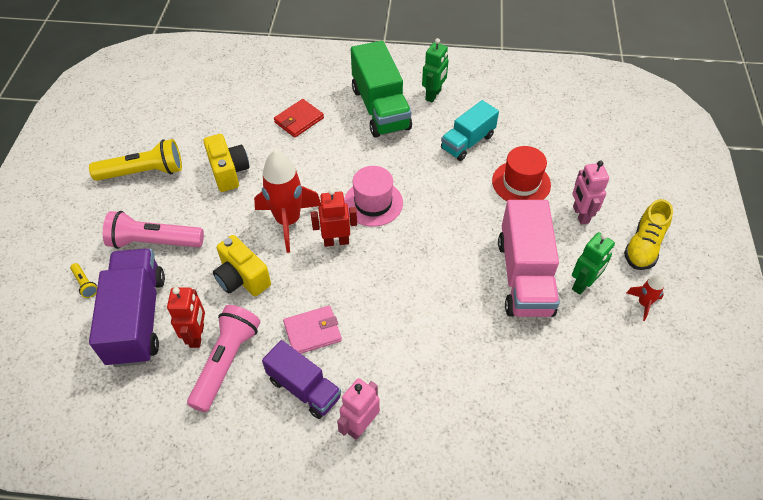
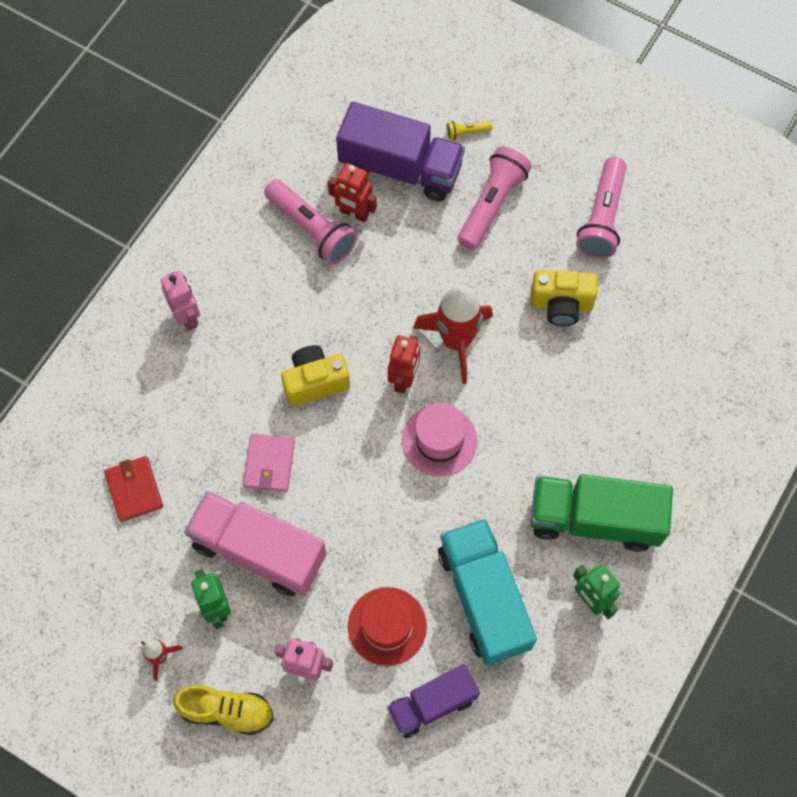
camera: 115 degrees right, 15 degrees up
(143, 172) = (602, 217): yellow flashlight -> pink flashlight
(242, 278) = (401, 272): yellow camera -> yellow camera (315, 382)
(299, 120) = (616, 411): red wallet -> red wallet (134, 490)
(304, 388) = (249, 284): purple truck -> purple truck (432, 704)
(312, 332) = (304, 314): pink wallet -> pink wallet (269, 464)
(467, 142) = (484, 598): turquoise truck -> turquoise truck, size x1.58
(643, 246) = (226, 711): yellow shoe -> yellow shoe turned 135 degrees clockwise

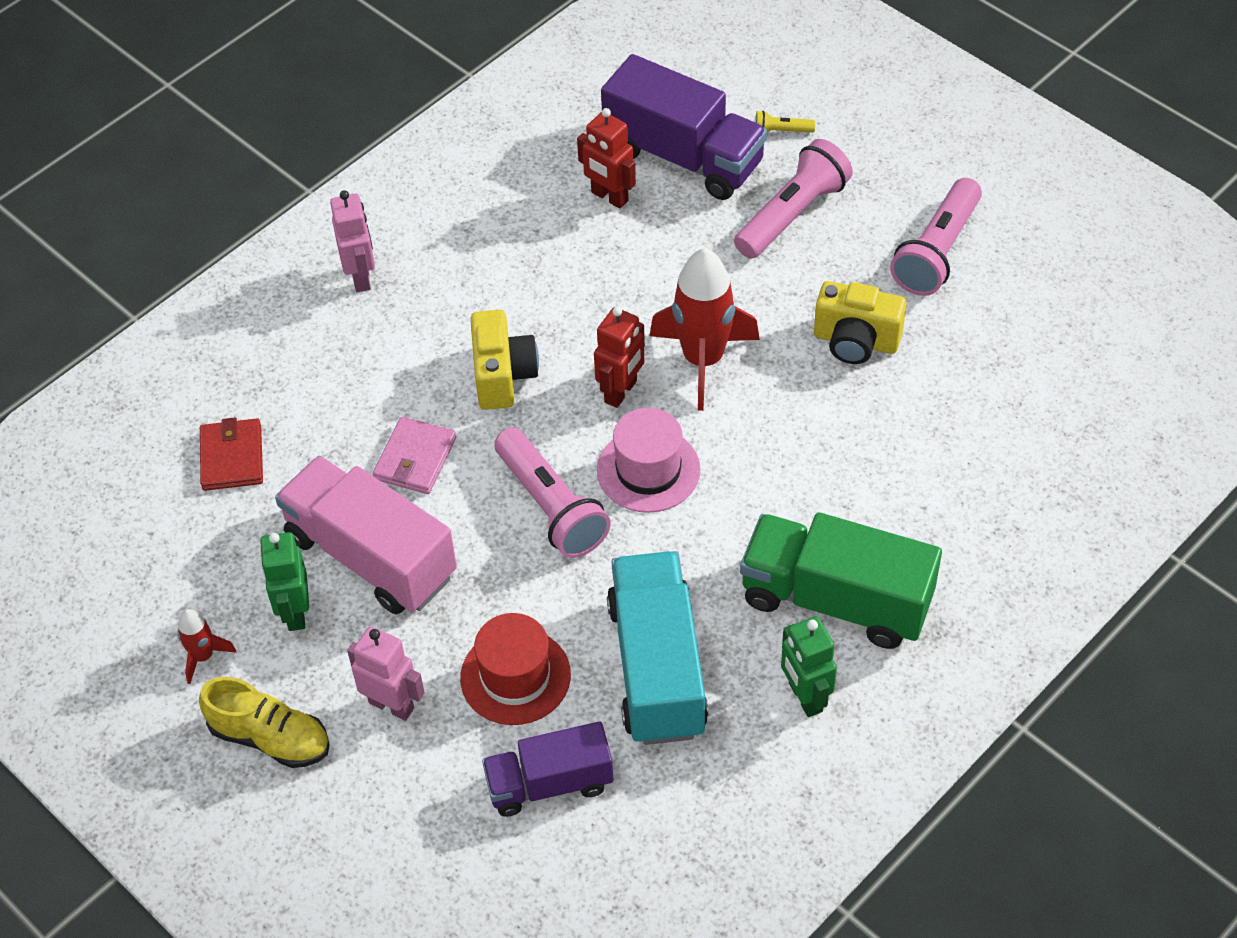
camera: 15 degrees right, 15 degrees down
(311, 229) = (549, 206): pink flashlight -> pink flashlight (551, 506)
(315, 382) = (503, 376): yellow camera -> yellow camera turned 90 degrees clockwise

